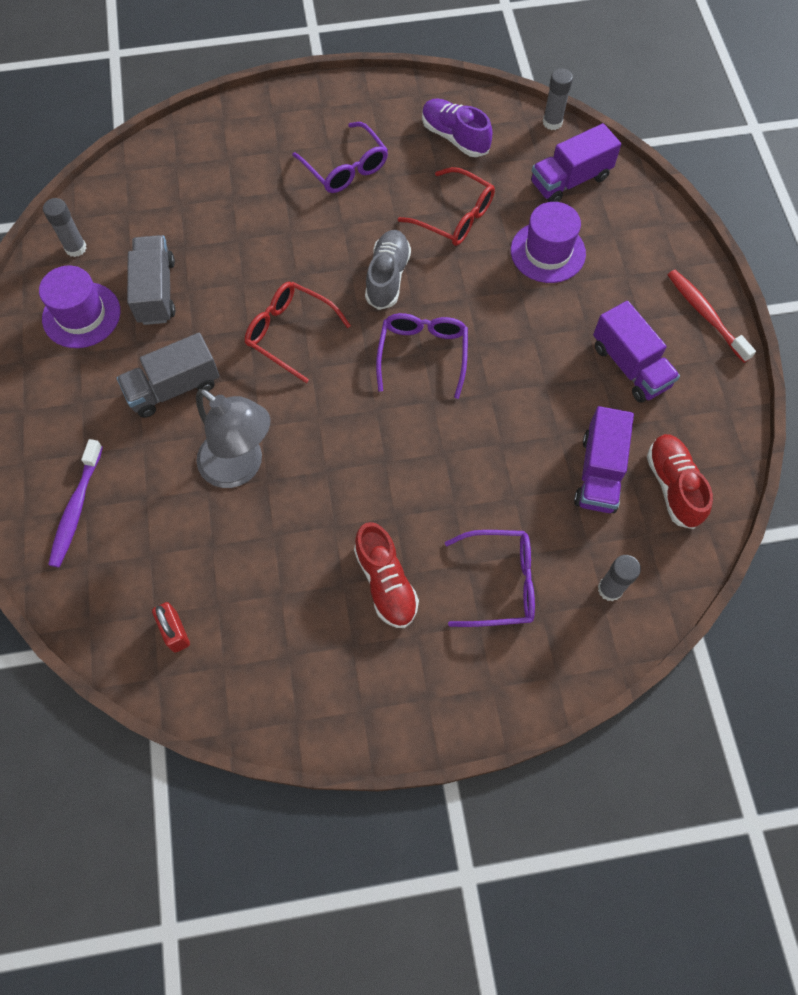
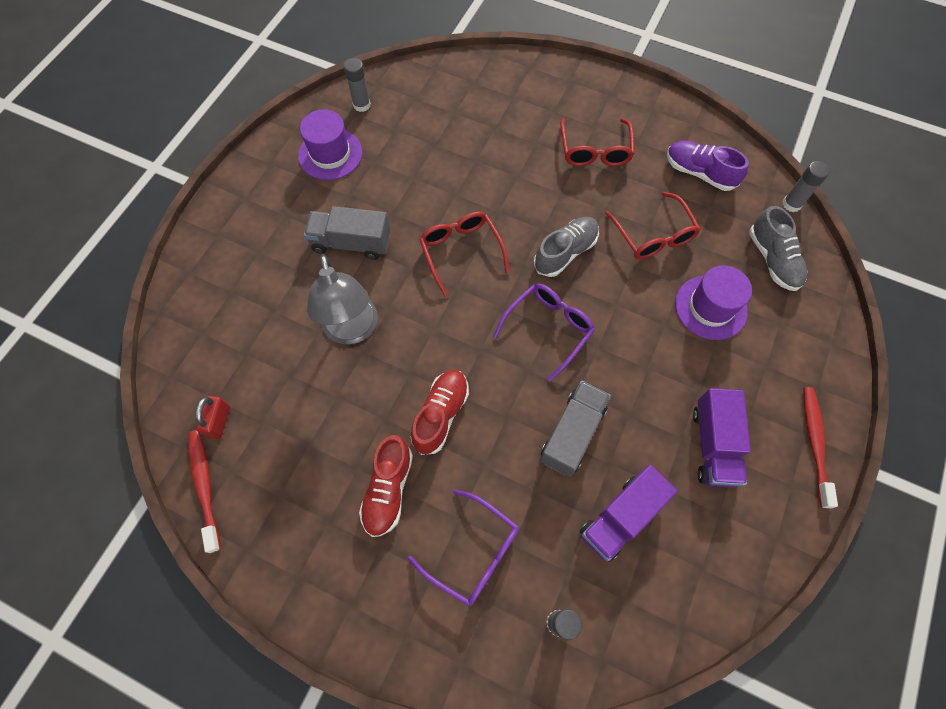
camera: 35 degrees right, 0 degrees up
(76, 508) = (225, 288): purple toothbrush -> none
(156, 291) = (391, 166): grey truck -> grey truck (572, 434)
(210, 697) = (205, 487): none -> red toothbrush
(345, 168) = (595, 151): purple glasses -> red glasses
(454, 137) = (699, 173): purple shoe -> purple shoe turned 45 degrees counterclockwise
(570, 180) = (773, 260): purple truck -> grey shoe
(673, 486) = (677, 572): red shoe -> red shoe (441, 414)

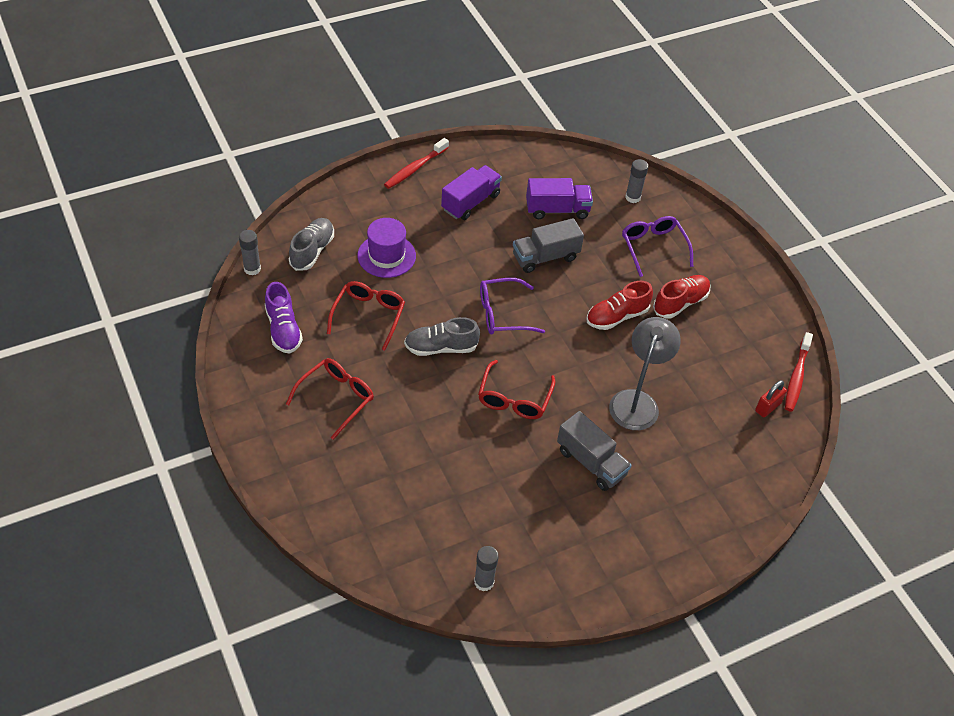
camera: 145 degrees left, 15 degrees down
(330, 154) = (550, 552): purple hat -> none

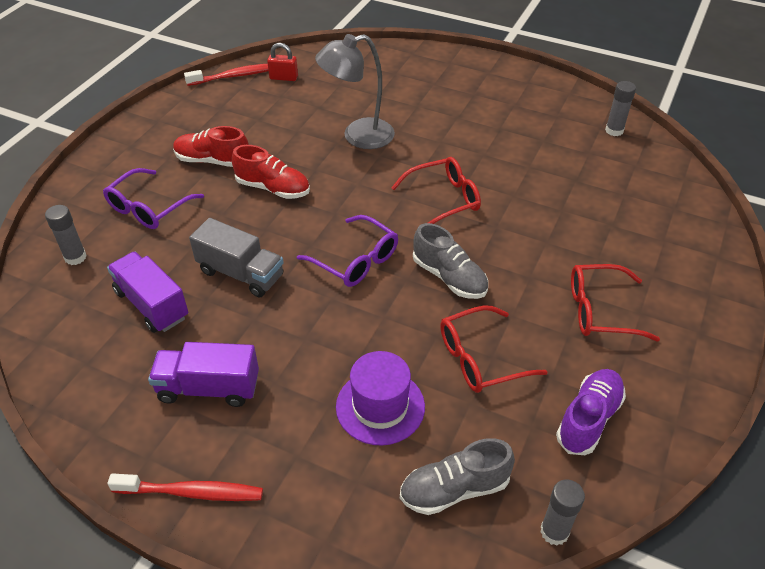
camera: 125 degrees left, 5 degrees down
(591, 462) = (447, 131): grey truck -> none

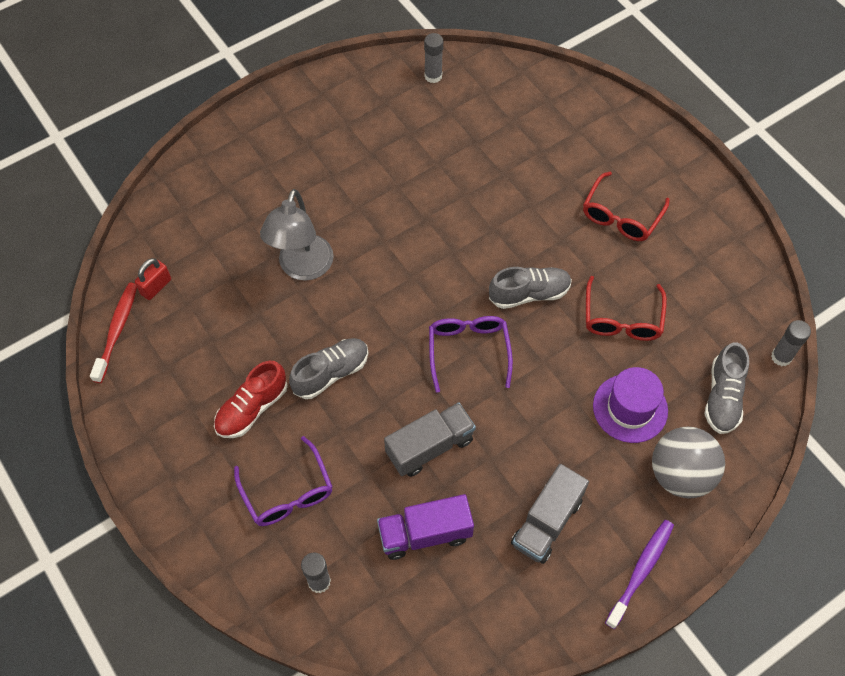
camera: 60 degrees left, 15 degrees up
(191, 492) = (640, 571): red toothbrush -> purple toothbrush
(209, 388) = (547, 522): purple truck -> grey truck
(273, 188) = (331, 373): red shoe -> grey shoe
(329, 484) = (680, 474): none -> grey ball
(355, 260) = (468, 351): purple glasses -> purple glasses turned 75 degrees counterclockwise
(443, 199) = (436, 248): red glasses -> none
(588, 419) = (709, 284): purple shoe -> none

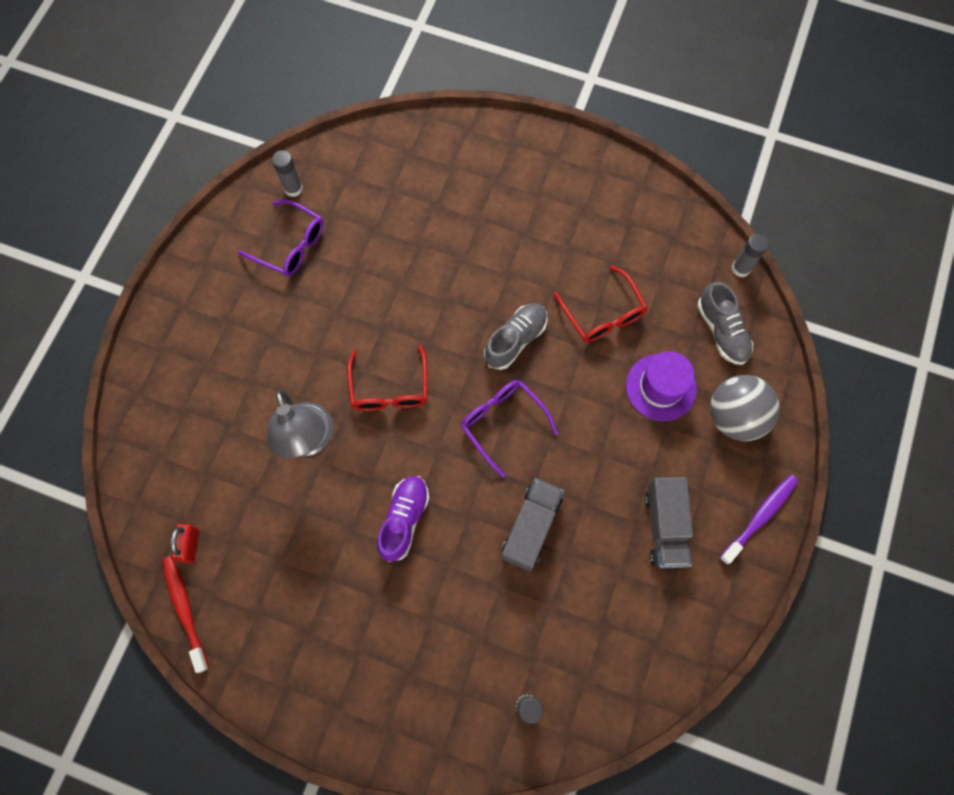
camera: 35 degrees left, 10 degrees up
(252, 408) = (360, 597): red shoe -> none
(287, 492) = (445, 649): purple glasses -> purple glasses (290, 245)
(331, 373) = (404, 519): grey shoe -> purple shoe
(425, 534) = (580, 604): purple truck -> none
(621, 216) = (540, 223): red glasses -> red glasses (389, 388)
(640, 571) = (759, 517): purple toothbrush -> purple toothbrush turned 45 degrees clockwise

